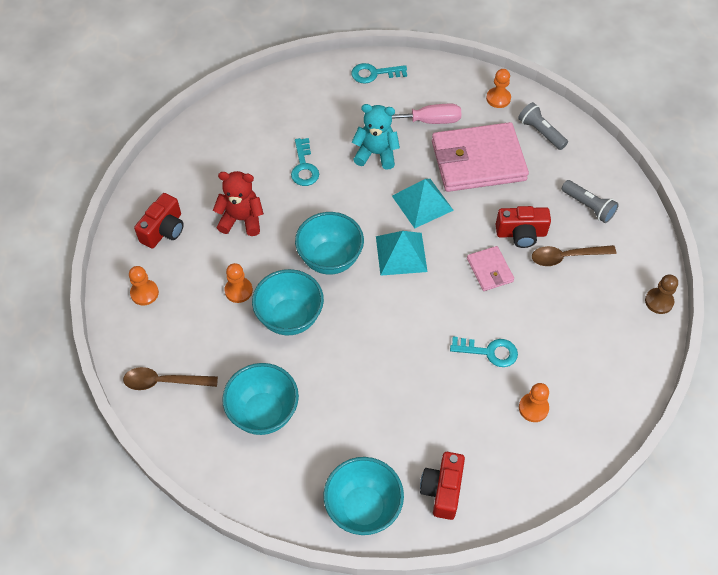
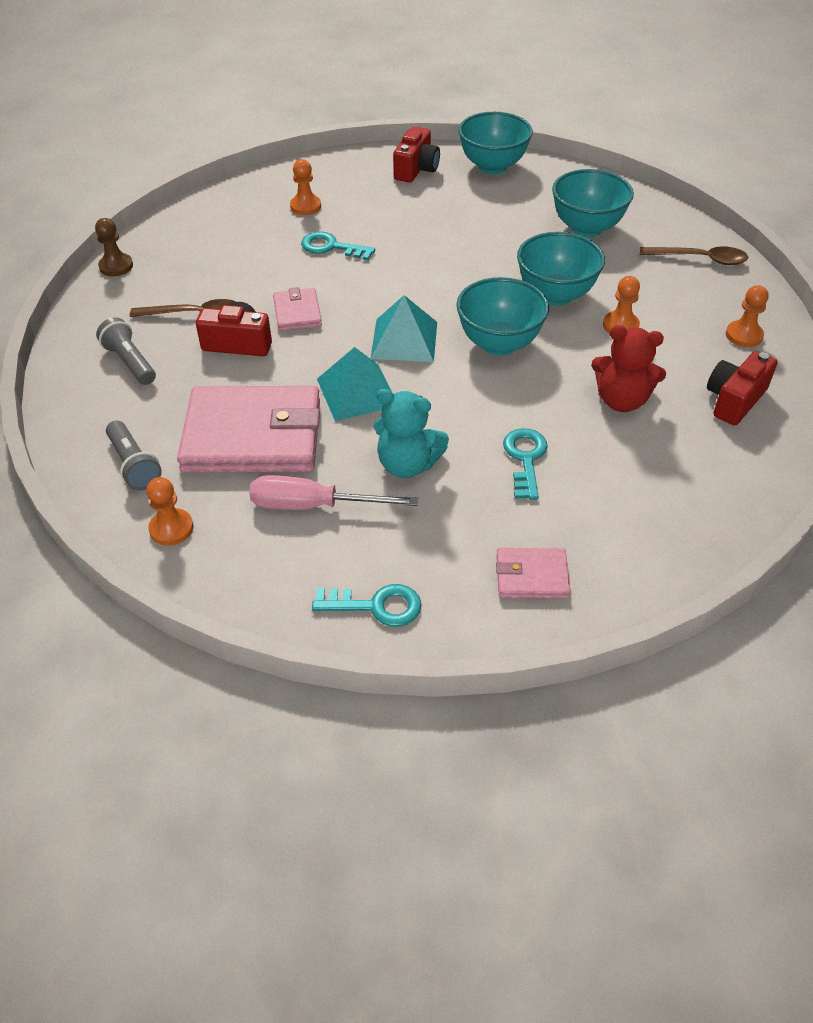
camera: 170 degrees left, 10 degrees down
(296, 98) = (531, 576): none -> pink wallet

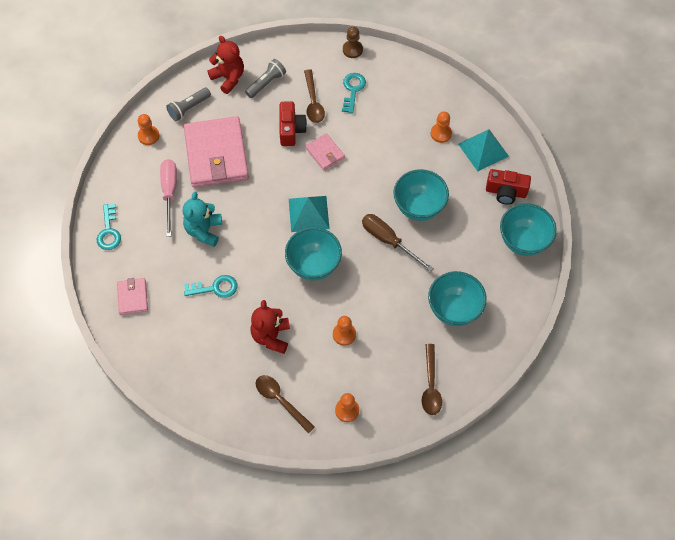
camera: 80 degrees right, 15 degrees up
(94, 407) = (228, 78): none -> red teddy bear
(297, 313) = (325, 153): pink wallet -> pink wallet turned 75 degrees clockwise
(331, 247) = (396, 158): turquoise key -> turquoise key (353, 90)
(357, 392) = (258, 197): turquoise pyramid -> turquoise pyramid (483, 150)
(470, 269) = (388, 241): none -> brown screwdriver
(555, 295) = (370, 294): turquoise bowl -> turquoise bowl (419, 207)
(734, 400) = (281, 401): red camera -> brown spoon

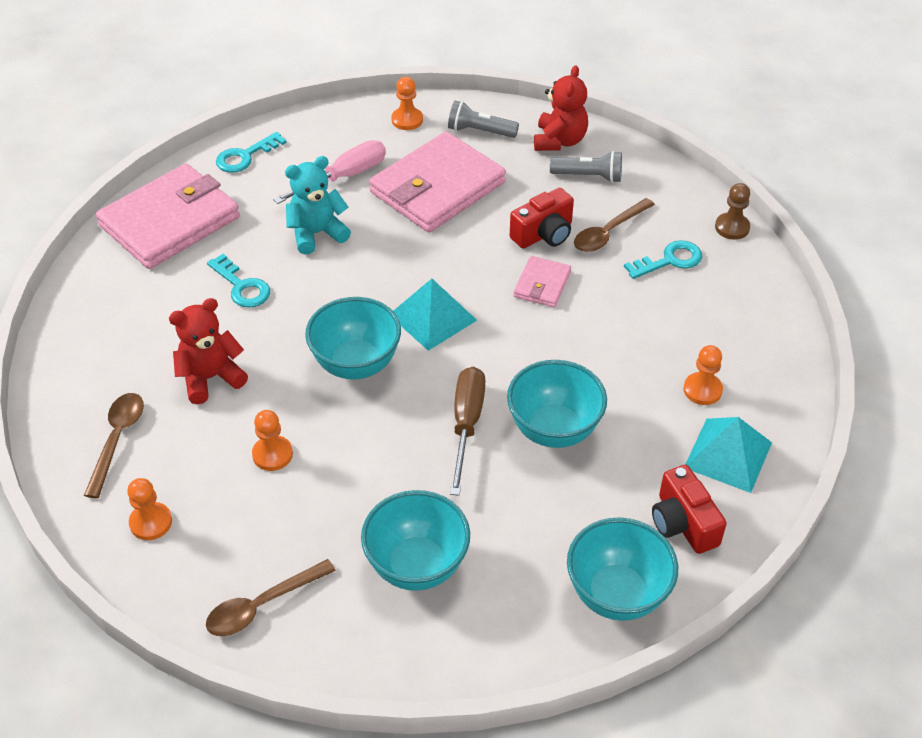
camera: 55 degrees right, 15 degrees down
(133, 297) = (170, 221): pink wallet -> pink wallet, size x2.13

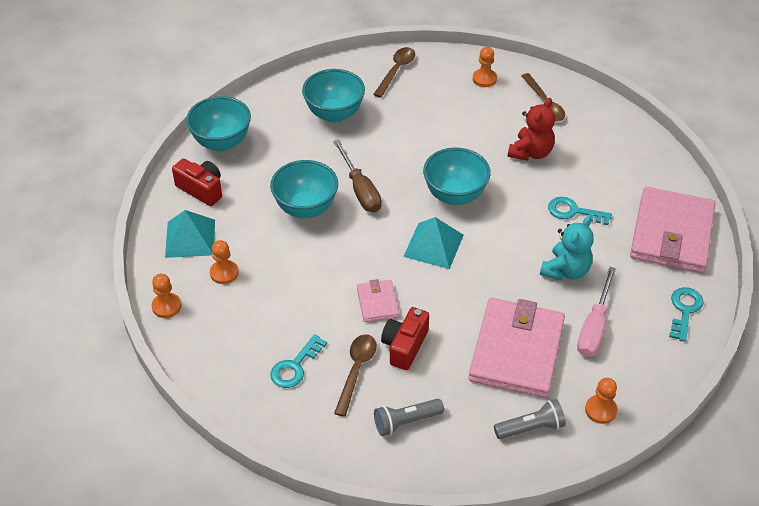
camera: 150 degrees right, 0 degrees up
(272, 454) = (455, 130): orange pawn -> orange pawn (166, 306)
(559, 141) = (456, 451): red teddy bear -> none
(732, 227) = (259, 423): brown pawn -> none

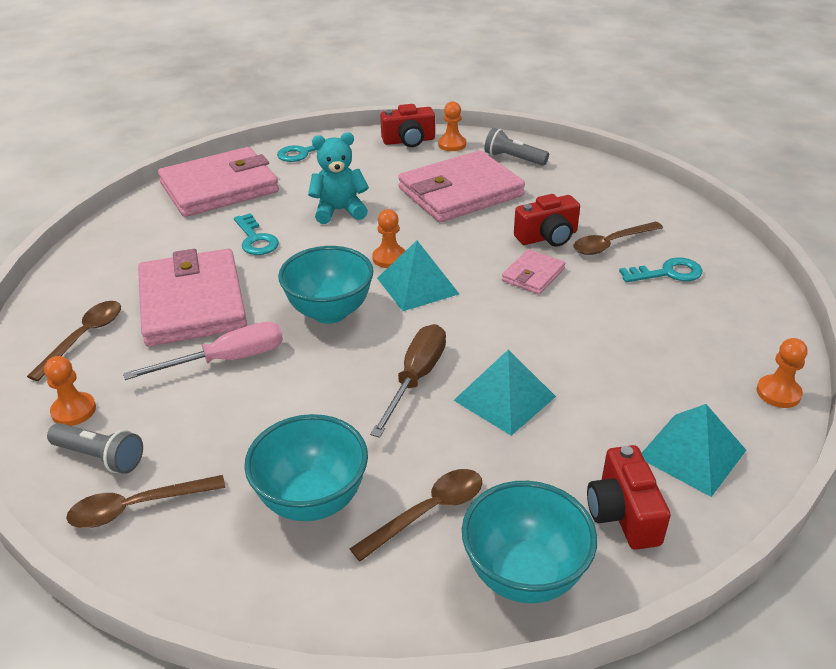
camera: 135 degrees left, 10 degrees down
(224, 273) = (676, 387): orange pawn -> orange pawn (389, 258)
(283, 139) = (428, 512): none -> brown spoon
(306, 208) = (504, 398): turquoise bowl -> turquoise pyramid
(406, 422) = (604, 200): grey flashlight -> grey flashlight (100, 457)
(531, 152) = (193, 303): red teddy bear -> pink wallet
(594, 327) = (381, 175): pink screwdriver -> pink screwdriver (227, 360)
(638, 388) = (409, 141): none -> red camera

